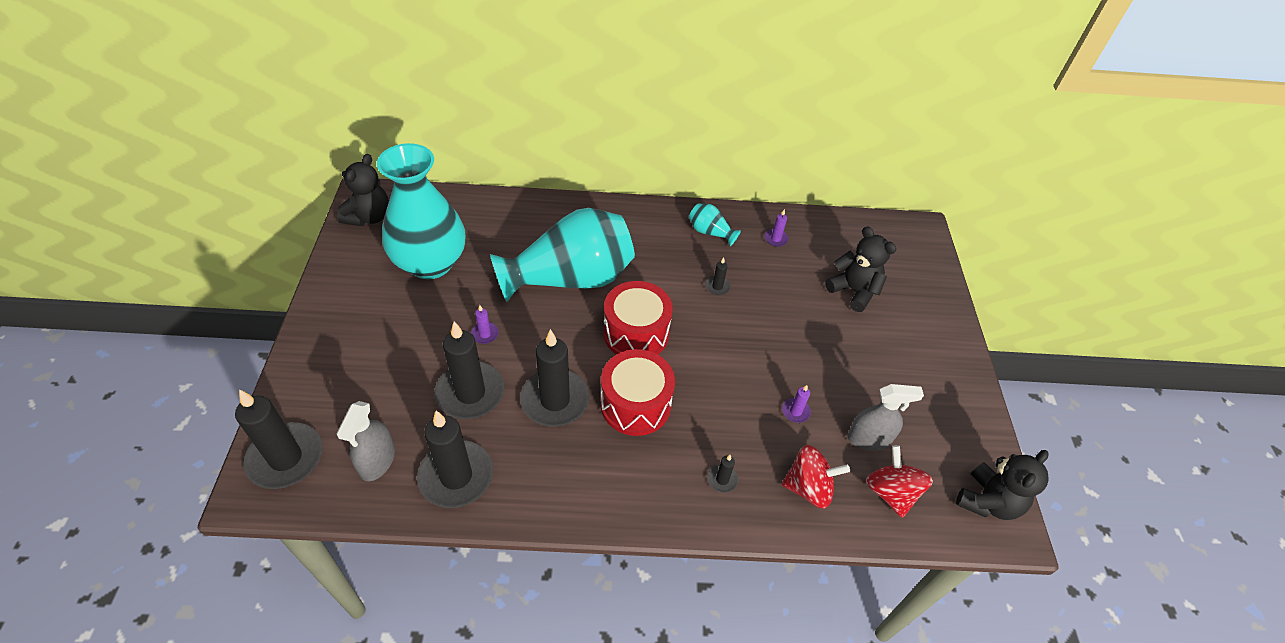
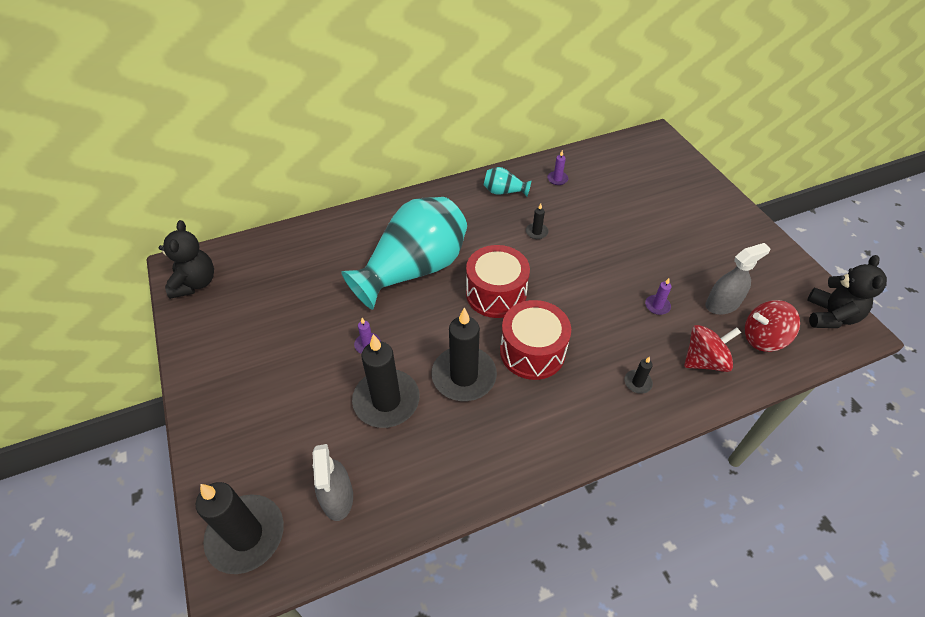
camera: 20 degrees left, 0 degrees up
(430, 263) = (279, 302): turquoise vase -> none
(456, 476) = (419, 478): black candle -> none
(853, 291) = (639, 198): black teddy bear -> none
(890, 492) = (763, 338): red spinning top -> red spinning top turned 60 degrees counterclockwise

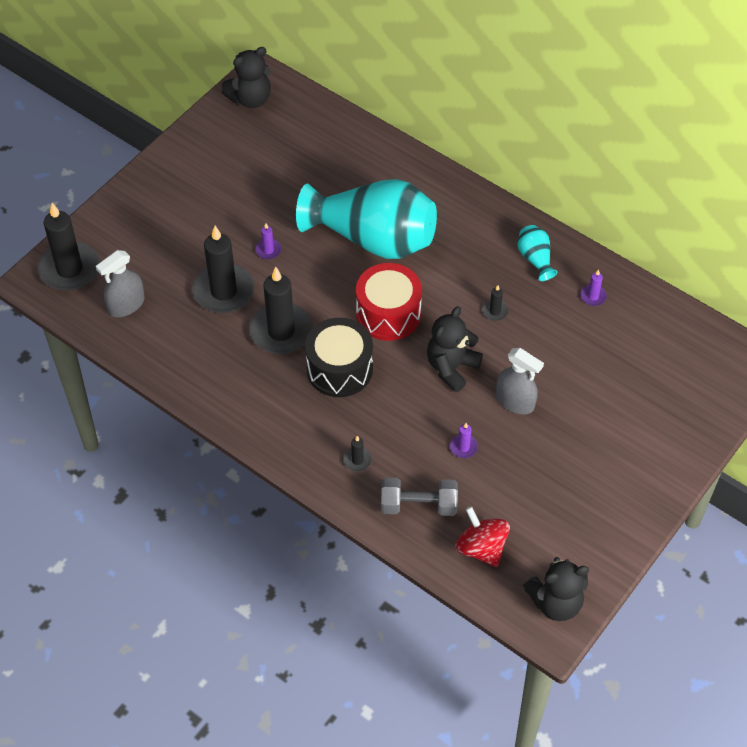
camera: 60 degrees right, 5 degrees up
(532, 351) = (339, 369): red drum -> black drum
(574, 279) = (451, 367): none -> black teddy bear
(704, 360) = (418, 505): red spinning top -> grey dumbbell
(722, 304) = (504, 502): grey spray bottle -> grey spray bottle (515, 401)

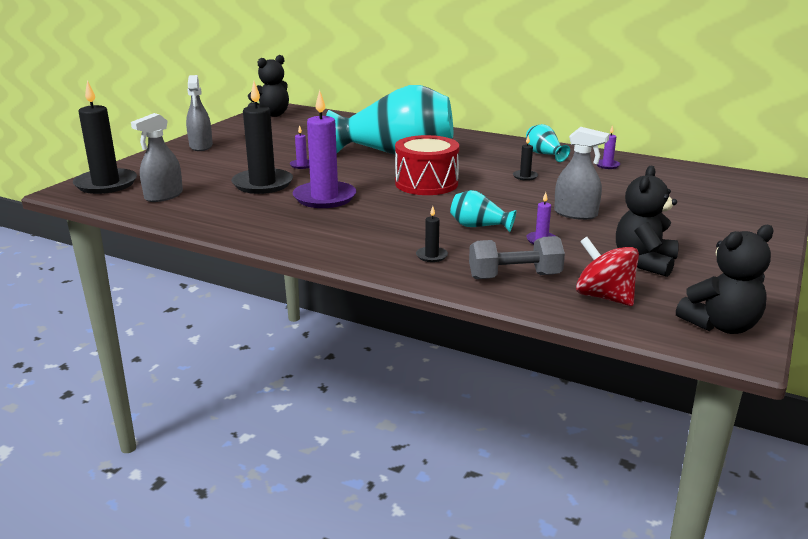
camera: 10 degrees left, 30 degrees down
(165, 184) = (201, 146): none -> grey spray bottle
(281, 331) = (324, 198): black candle -> purple candle
(339, 369) = (390, 211): black drum -> none
(414, 413) = (479, 226): none -> turquoise vase
(451, 367) = (502, 203): black teddy bear -> black teddy bear (644, 262)

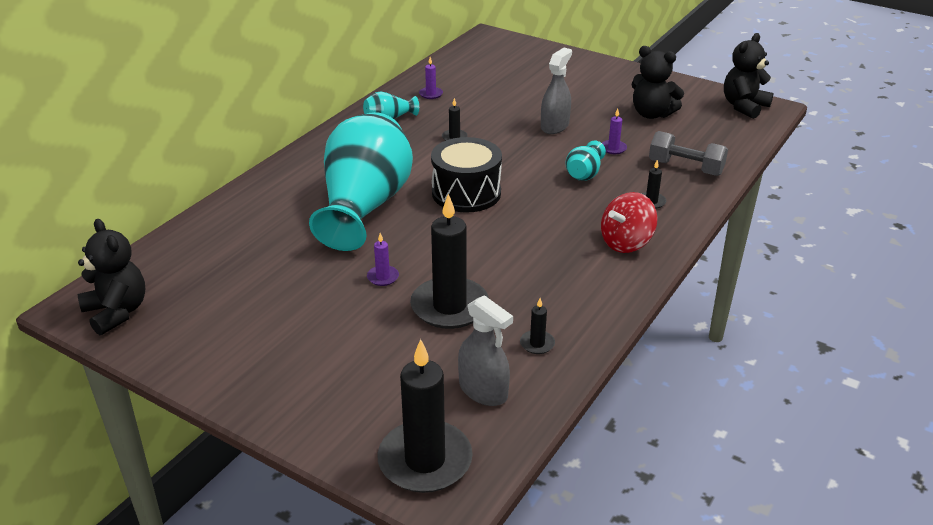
camera: 85 degrees left, 10 degrees up
(201, 146) = (264, 377): grey spray bottle -> none
(210, 210) = (537, 344): none -> black candle
(324, 198) = (502, 259): purple candle -> none
(426, 183) = (466, 193): red drum -> black drum
(514, 276) = (685, 168): grey dumbbell -> grey dumbbell turned 60 degrees counterclockwise
(604, 297) = (712, 138): red spinning top -> red spinning top (626, 243)
(721, 325) = (744, 106): black teddy bear -> black teddy bear turned 120 degrees counterclockwise

